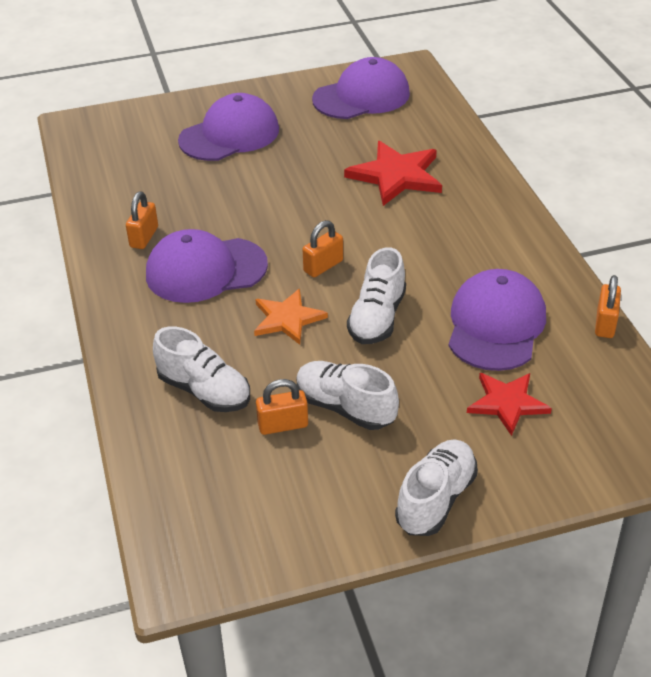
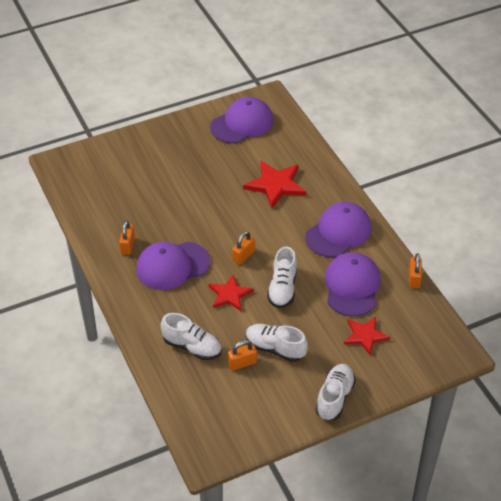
camera: 10 degrees left, 5 degrees up
(229, 135) = (162, 162): purple cap -> purple cap (338, 232)
(287, 319) = (230, 294): orange star -> red star

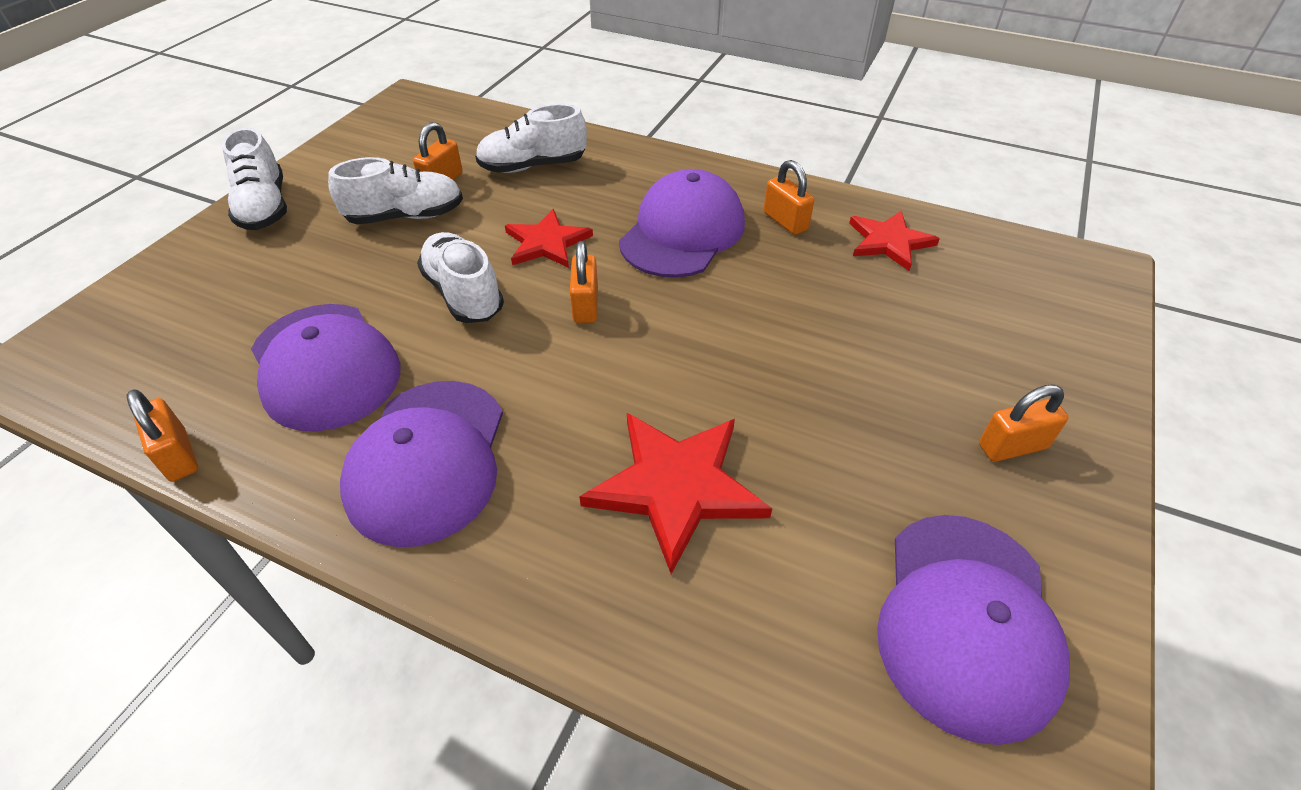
camera: 140 degrees right, 0 degrees up
(175, 141) = (1012, 446): none -> orange padlock
(365, 336) = (251, 301): red star -> red star (889, 242)

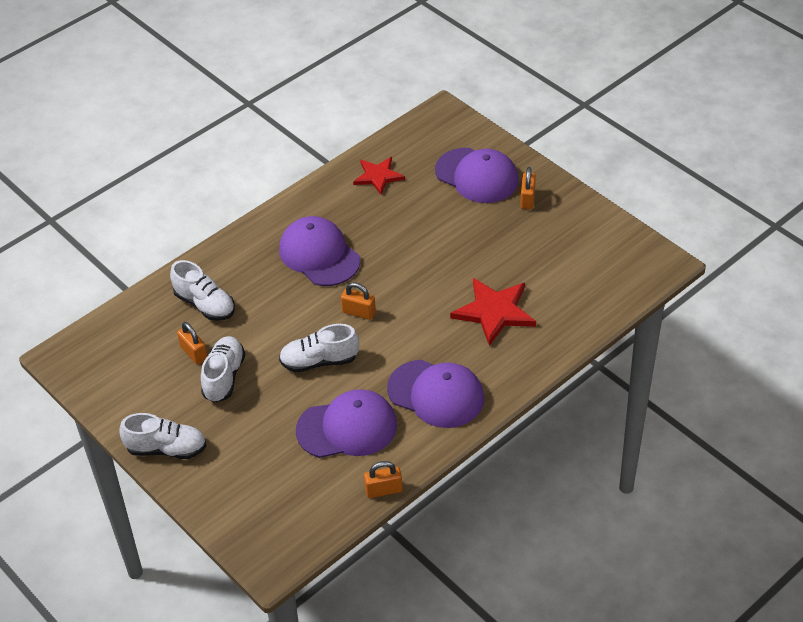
camera: 65 degrees left, 0 degrees up
(533, 166) = (205, 304): white shoe -> white shoe turned 60 degrees counterclockwise
(546, 242) = (293, 316): red star -> none
(785, 221) = (335, 209): orange padlock -> none
(967, 622) = (593, 251): purple cap -> purple cap (477, 176)

